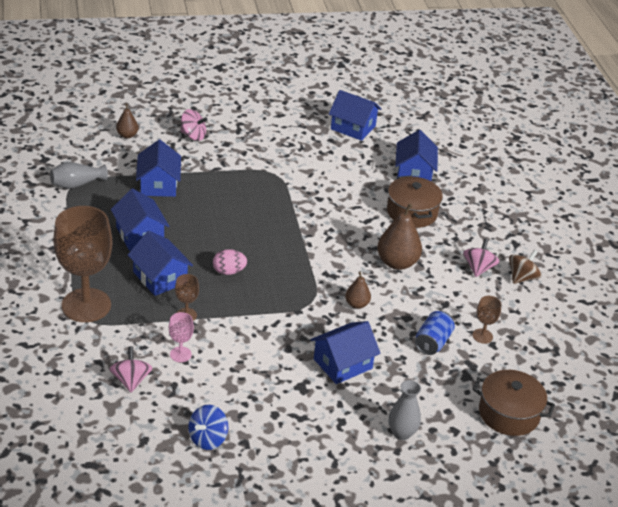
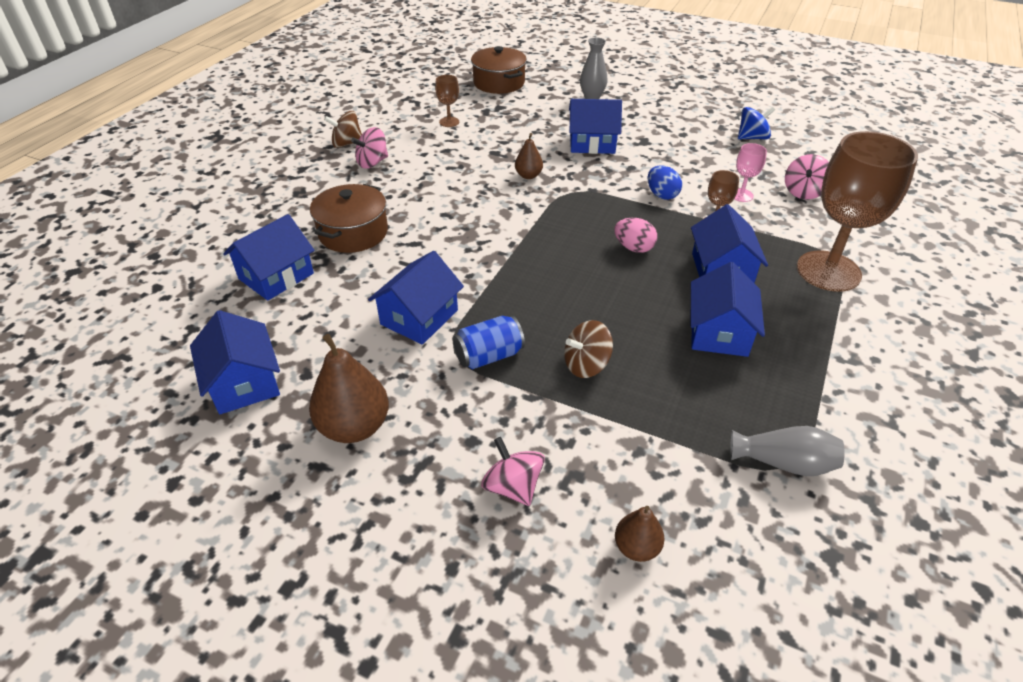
camera: 140 degrees left, 5 degrees up
(158, 184) = (643, 404): blue house -> blue house (419, 317)
(201, 191) = (586, 365): none -> brown spinning top
(242, 328) = (661, 195): none -> blue egg
(397, 263) = (442, 193): brown pear -> brown pear (354, 427)
(432, 342) = (496, 131): blue can -> blue can (489, 356)

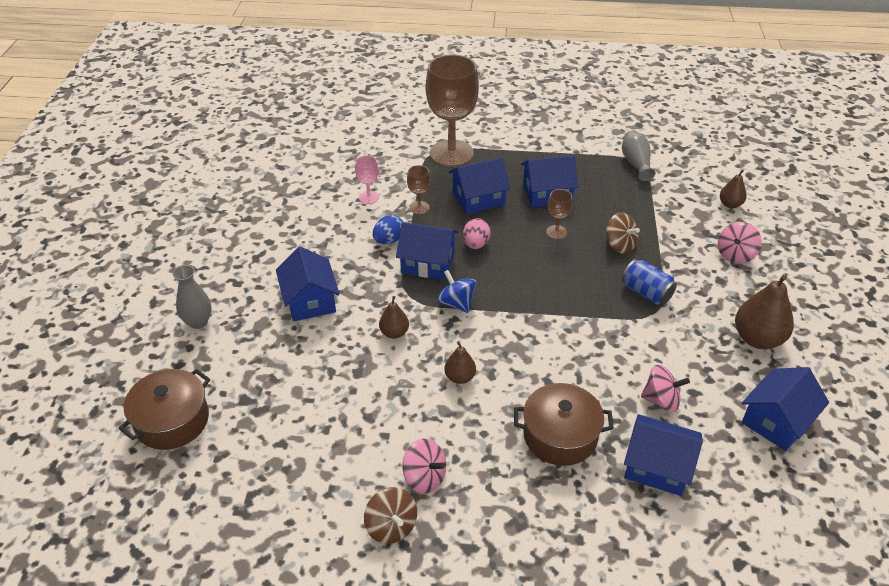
camera: 110 degrees left, 0 degrees up
(419, 317) = (636, 343): blue house -> blue house (427, 263)
(449, 122) = (299, 437): brown goblet -> brown goblet (556, 232)
(454, 197) = (460, 377): none -> brown pear
(752, 138) = (263, 199): blue spinning top -> blue spinning top (456, 303)
(803, 192) = (349, 167): pink spinning top -> pink spinning top (661, 400)

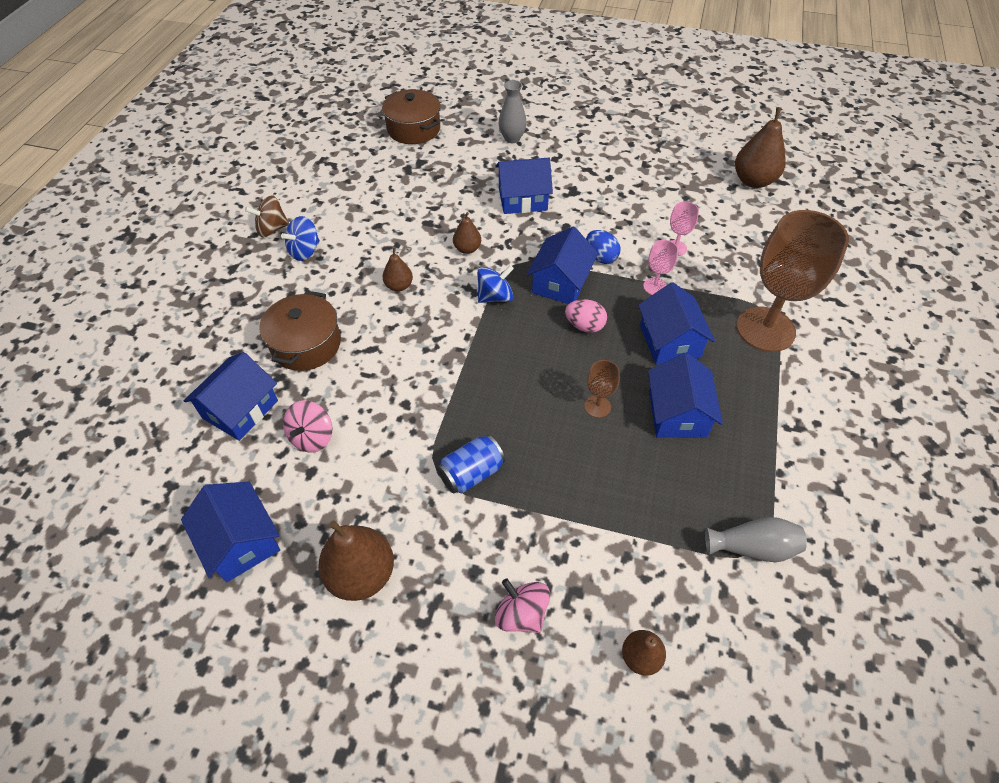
camera: 100 degrees right, 10 degrees up
(271, 155) = (753, 181): none -> brown pear
(419, 207) = (655, 286): brown goblet -> pink goblet
(424, 477) = (305, 251): pink spinning top -> blue spinning top
(619, 245) = (563, 469): brown spinning top -> none

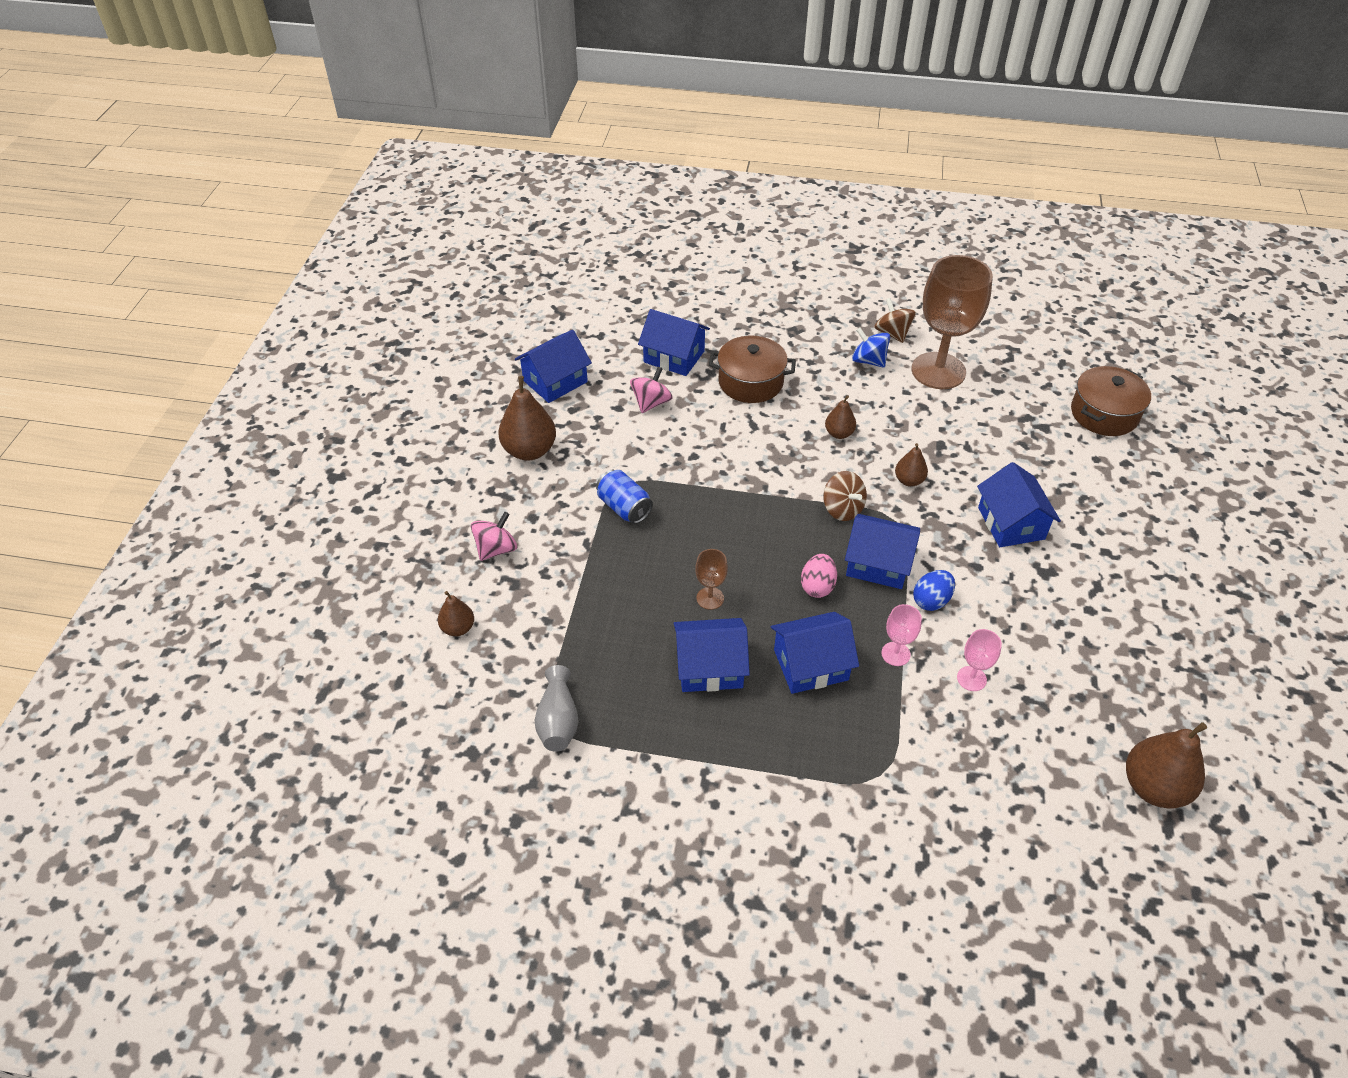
camera: 85 degrees right, 5 degrees down
(312, 437) = (651, 403): pink spinning top -> pink spinning top turned 105 degrees clockwise
(495, 297) = (842, 509): blue spinning top -> brown spinning top
(512, 138) = (1128, 506): grey vase -> none
(765, 329) = (851, 767): brown goblet -> brown goblet (938, 371)

